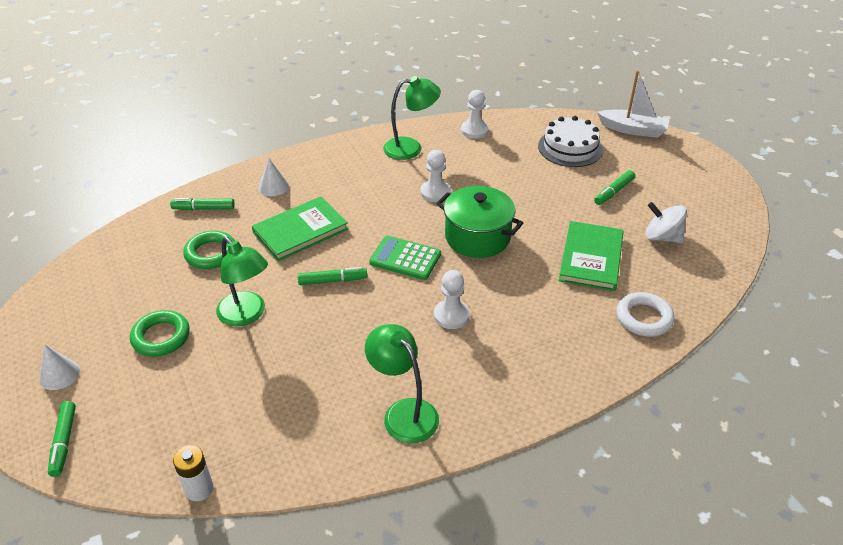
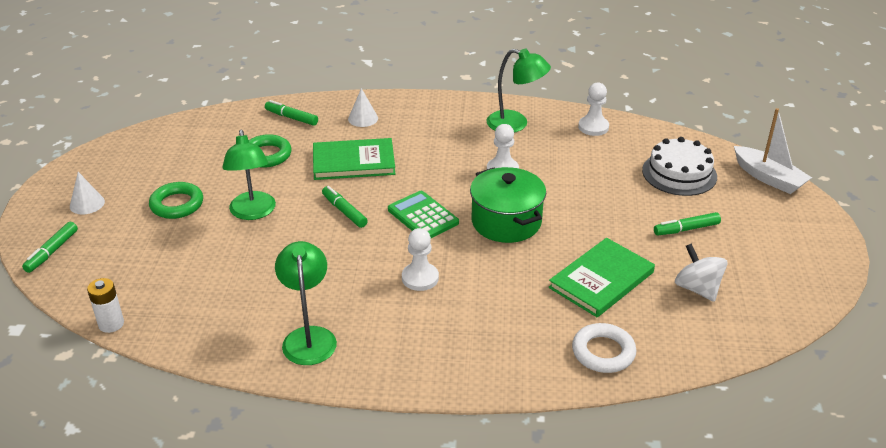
camera: 30 degrees right, 5 degrees down
(332, 280) = (344, 211): green marker -> green marker turned 150 degrees counterclockwise

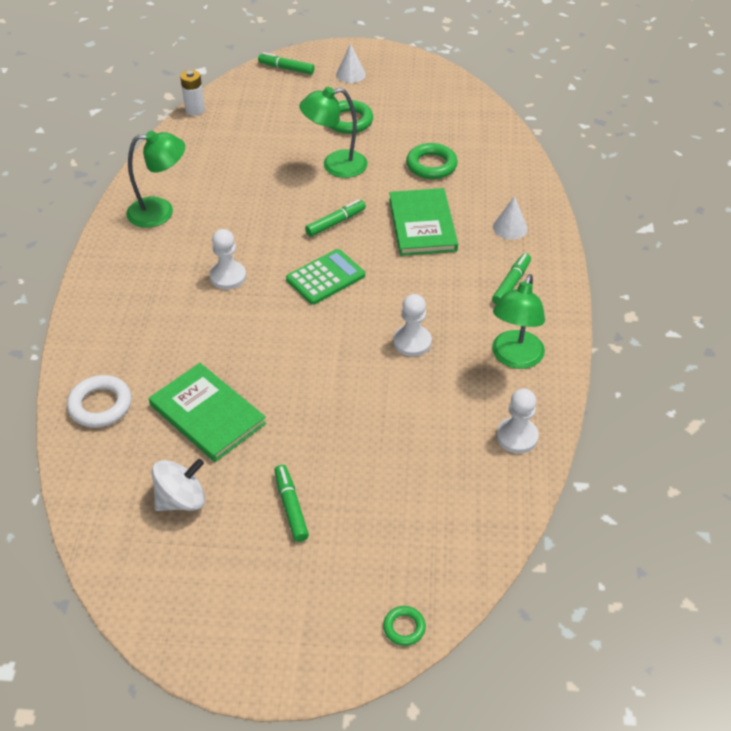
camera: 90 degrees right, 10 degrees up
(291, 118) = (504, 176): green marker -> green marker (511, 284)
(506, 222) = (313, 341): green pot -> none
(679, 173) = (411, 518): white cake -> none
(768, 178) = (404, 627): white boat -> green ring

